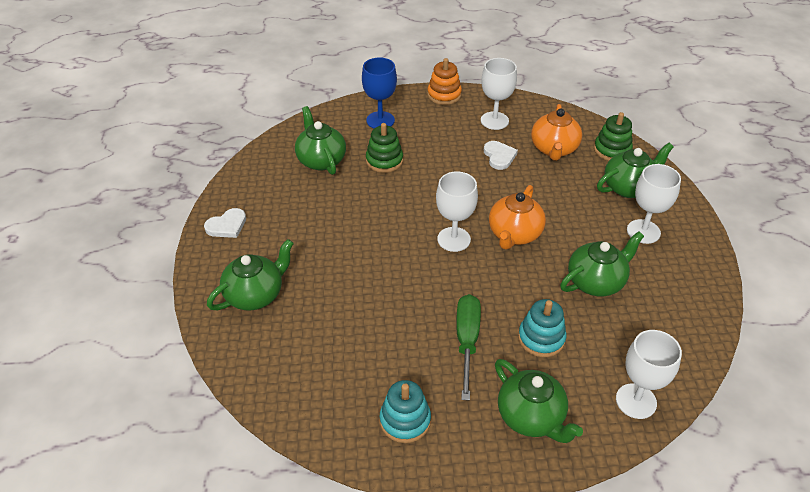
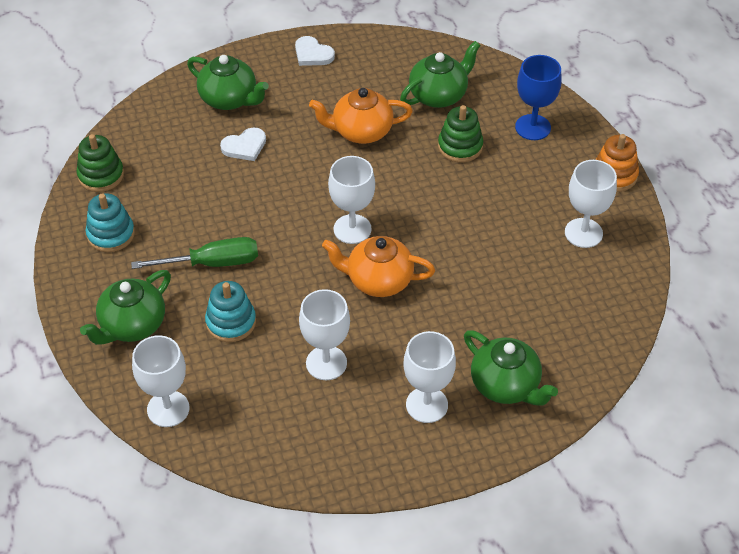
camera: 75 degrees right, 5 degrees up
(499, 156) = (512, 248): white heart -> white heart (245, 146)
(554, 149) = (551, 300): orange teapot -> orange teapot (361, 131)
(596, 282) = (326, 363): green teapot -> white goblet
(612, 150) = (577, 362): green stacking toy -> green stacking toy (101, 175)

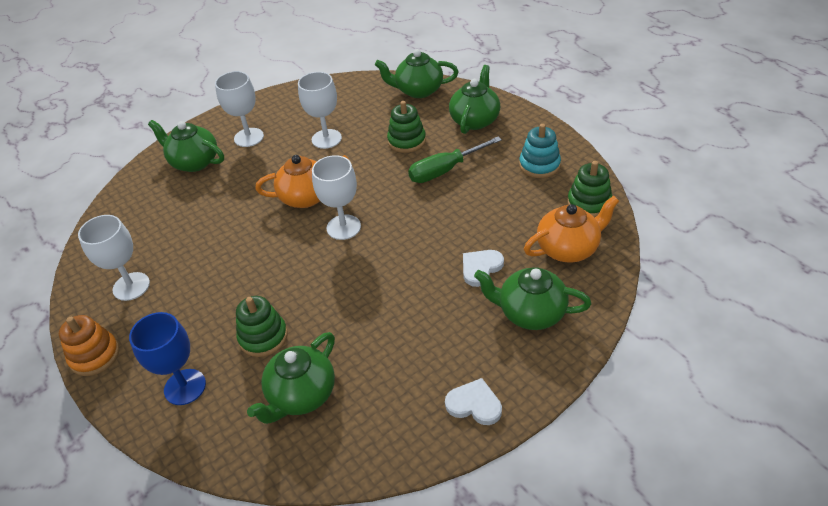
camera: 165 degrees right, 5 degrees down
(168, 409) = (418, 90): white goblet -> green teapot
(231, 322) = (406, 141): turquoise stacking toy -> green stacking toy
(361, 131) = (373, 321): orange teapot -> orange teapot (568, 248)

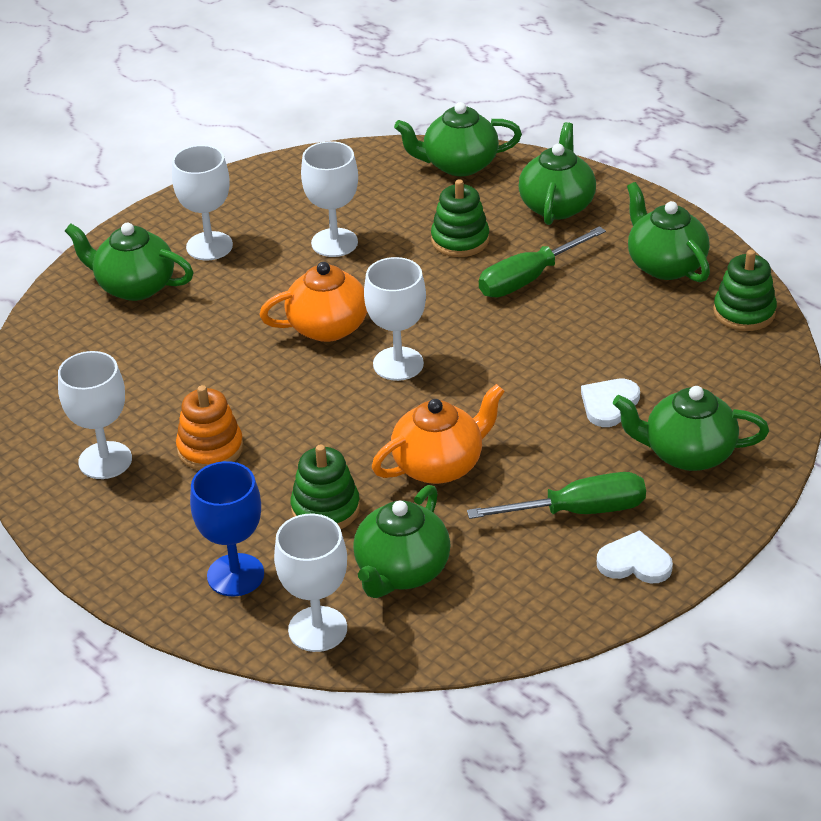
camera: 10 degrees left, 5 degrees down
(95, 356) = (88, 549): orange stacking toy -> orange stacking toy (210, 449)
(227, 440) = (317, 629): none -> white goblet
(441, 355) = (578, 511): none -> green screwdriver
(539, 165) = (665, 265): turquoise stacking toy -> green teapot
(568, 248) = (724, 372): orange teapot -> orange teapot (439, 465)

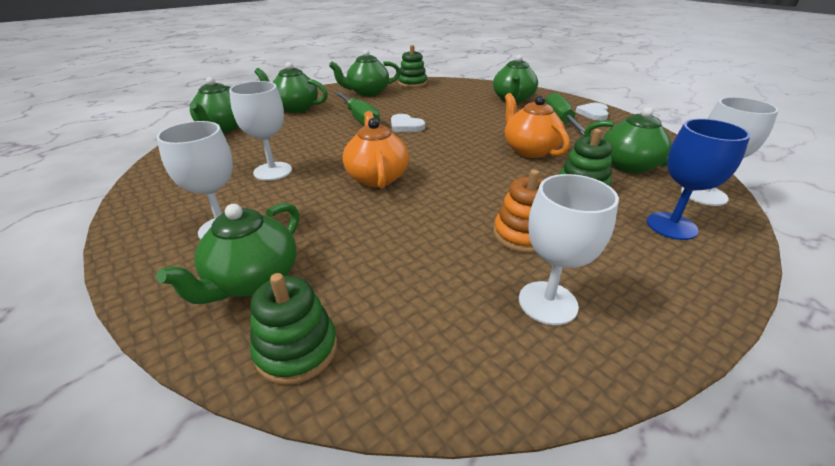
camera: 85 degrees left, 5 degrees down
(398, 364) = (428, 156): white goblet -> none
(460, 240) = (307, 132): green stacking toy -> green stacking toy (296, 349)
(609, 404) = (475, 110): white heart -> white heart (405, 126)

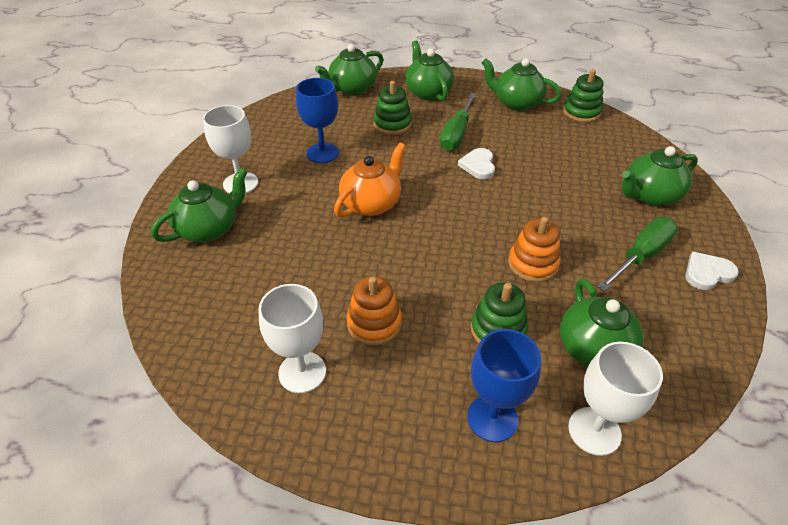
camera: 50 degrees right, 10 degrees up
(253, 280) = (209, 229): green teapot -> green teapot turned 150 degrees clockwise
(273, 171) = (322, 153): white goblet -> blue goblet
(296, 349) = (173, 282): green stacking toy -> green stacking toy (392, 124)
(529, 150) = (533, 264): orange teapot -> orange stacking toy

